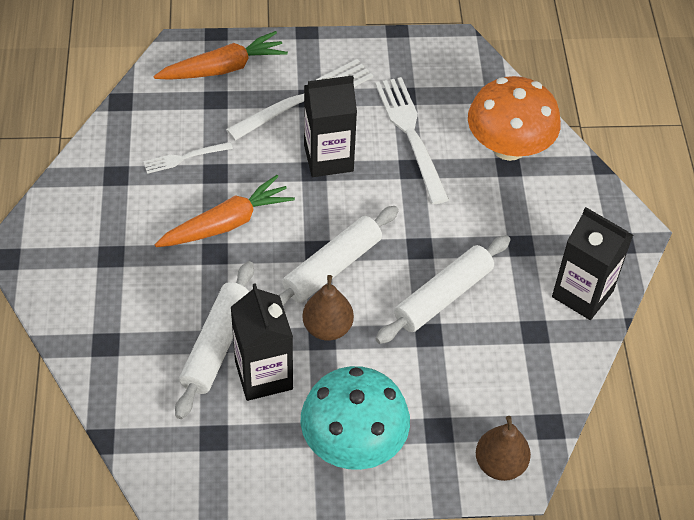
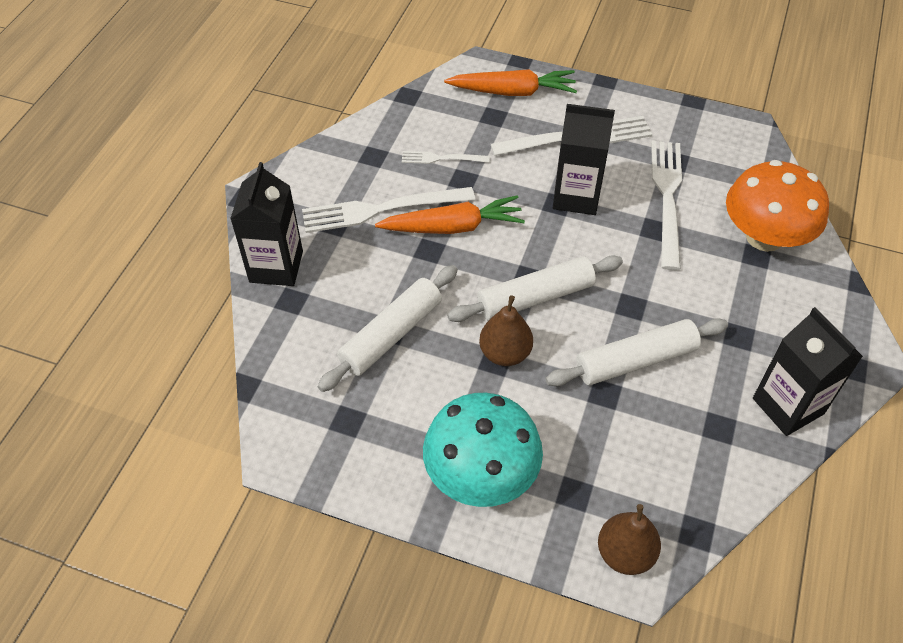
camera: 25 degrees right, 0 degrees up
(149, 227) = (381, 209): none -> white fork
(263, 375) = (422, 378): black carton -> black carton (276, 266)

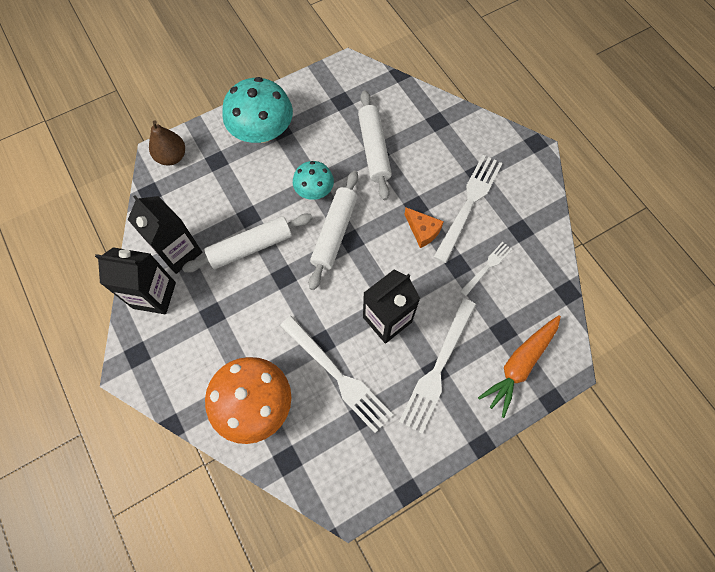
camera: 130 degrees right, 15 degrees up
(276, 266) = (467, 128): black carton -> black carton (179, 252)
(453, 227) = (422, 231): orange carrot -> orange cheese
(505, 353) = (314, 190): brown pear -> turquoise mushroom
(635, 360) = (250, 247): white rolling pin -> white rolling pin turned 45 degrees clockwise

